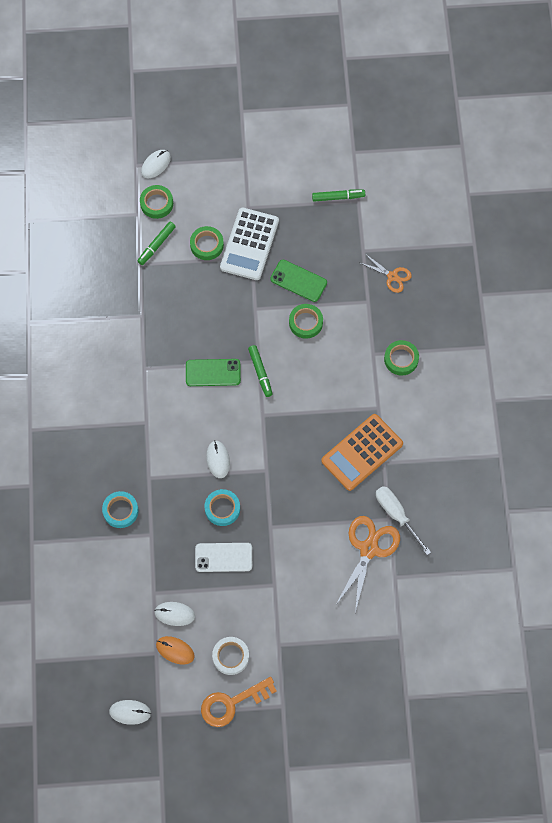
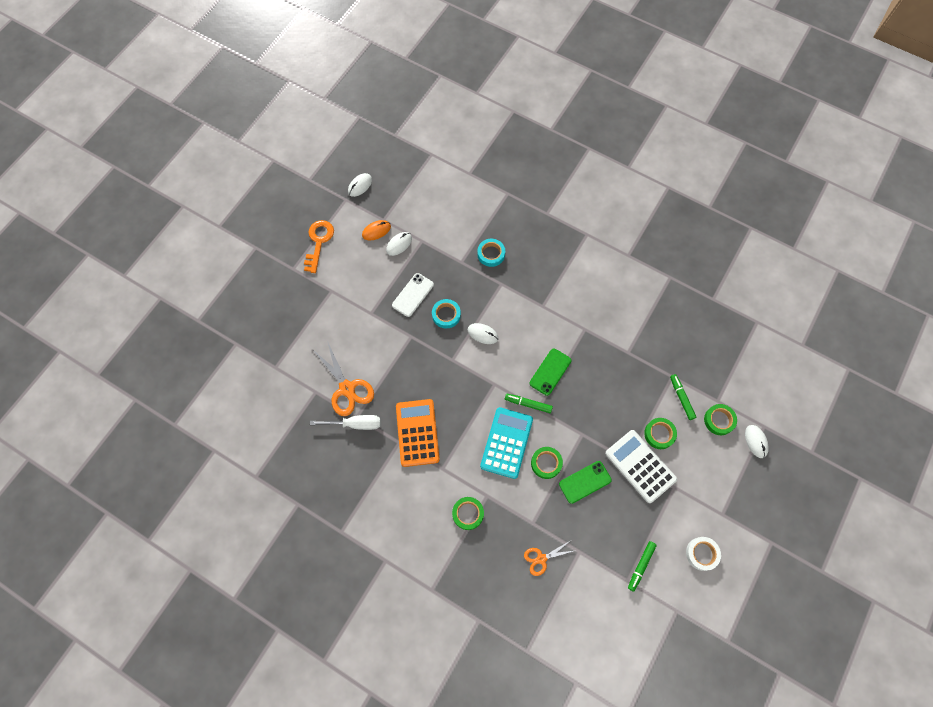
camera: 125 degrees right, 0 degrees up
(230, 656) = (347, 259): white tape -> white tape (702, 554)
(312, 368) = (506, 443): none -> turquoise calculator

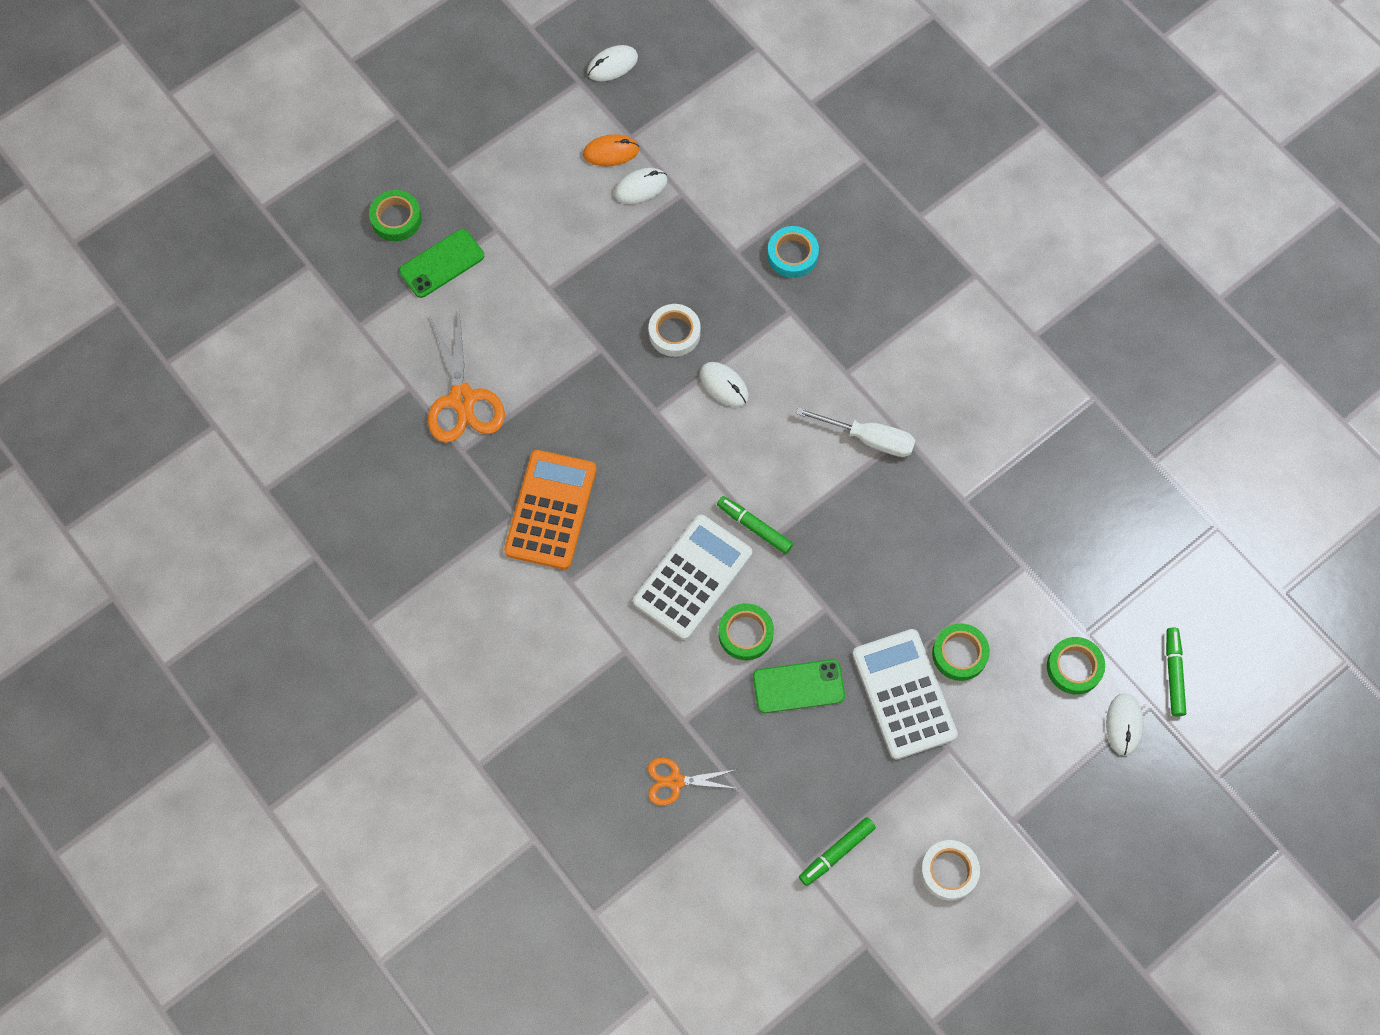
camera: 20 degrees right, 0 degrees up
(318, 242) = (506, 140): orange key -> none
(355, 424) = (455, 461): white screwdriver -> white screwdriver (869, 438)
(413, 295) = (631, 281): white phone -> none
(446, 315) = (674, 333): turquoise tape -> white tape
(468, 513) = (583, 668): green tape -> green tape (396, 218)
(506, 443) = (693, 577): turquoise calculator -> white calculator
(550, 372) = (814, 487): green phone -> green phone (442, 263)
(681, 398) = (1024, 607): green marker -> green marker (1173, 674)

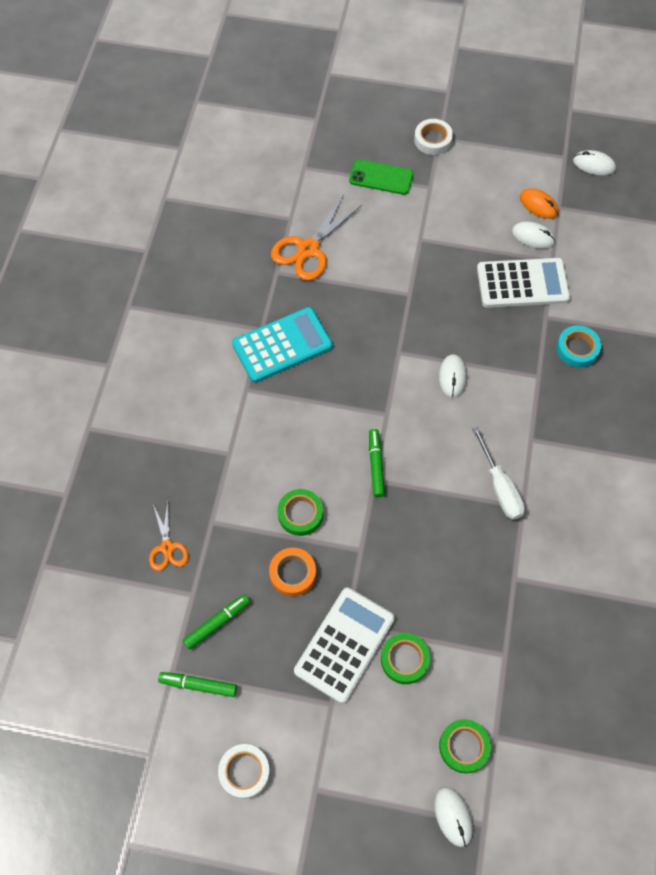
camera: 50 degrees right, 5 degrees down
(396, 218) = (385, 136): green tape -> none
(551, 510) = (282, 345): orange calculator -> turquoise calculator
(674, 333) = (459, 324): white tape -> white tape (432, 140)
(675, 781) = (167, 547): orange scissors -> orange scissors turned 150 degrees counterclockwise
(693, 577) = (310, 455): white calculator -> white calculator (522, 284)
(798, 686) = (292, 573): green phone -> orange tape
(1124, 724) = (453, 816): white mouse -> white mouse turned 75 degrees counterclockwise
(1173, 674) = (522, 824): green marker -> green marker (217, 623)

